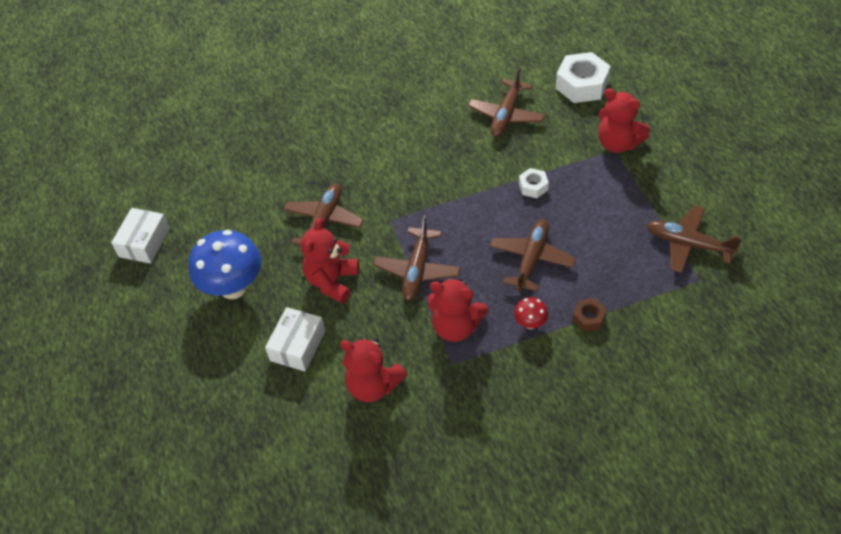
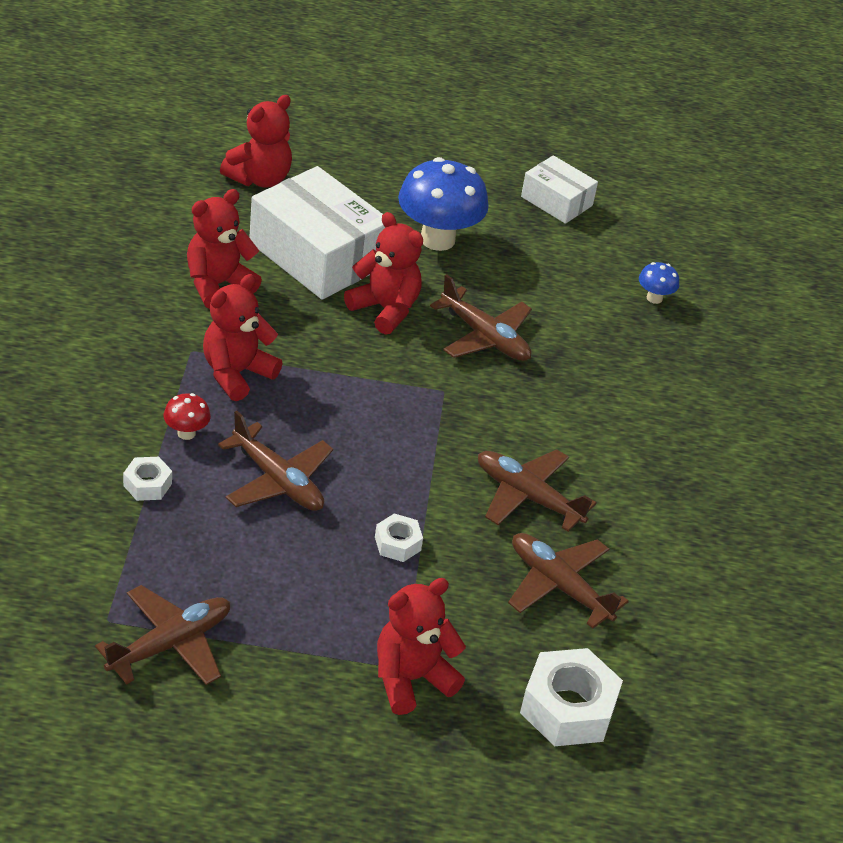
camera: 105 degrees right, 10 degrees down
(225, 159) = (654, 298): none -> blue mushroom
(225, 429) = (259, 178): none -> red teddy bear
(298, 346) = (317, 254): white box -> white box, size x1.81
(417, 270) = (345, 379): brown plane -> brown plane (527, 496)
(588, 318) = (147, 484): brown nut -> white nut

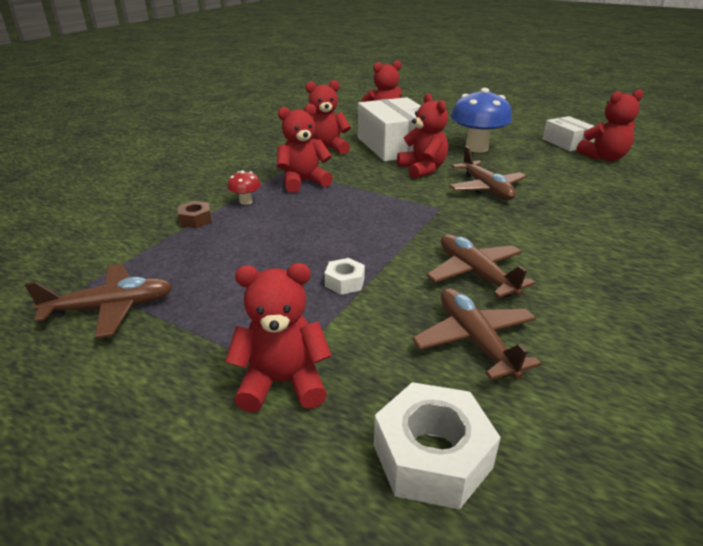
camera: 30 degrees right, 10 degrees down
(147, 484) = (196, 220): white nut -> brown nut
(278, 481) = (283, 232): brown plane -> none
(613, 232) = (604, 157): none -> red teddy bear
(654, 298) = (628, 187): blue mushroom -> none

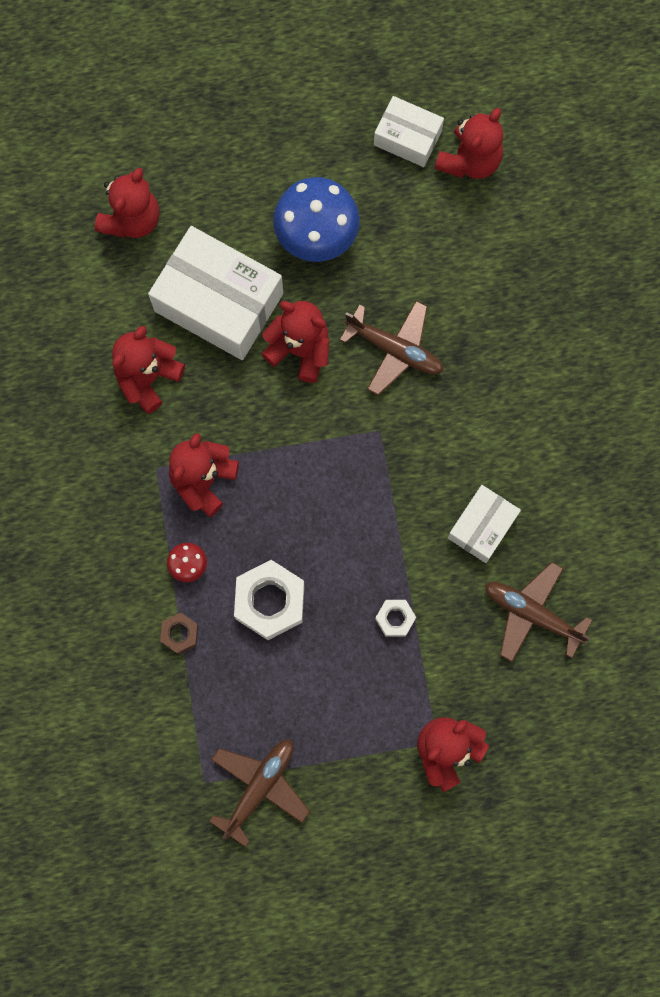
camera: 40 degrees left, 45 degrees up
(432, 456) = (570, 733): white nut -> white nut (270, 602)
(475, 274) = (482, 526): brown plane -> white box

